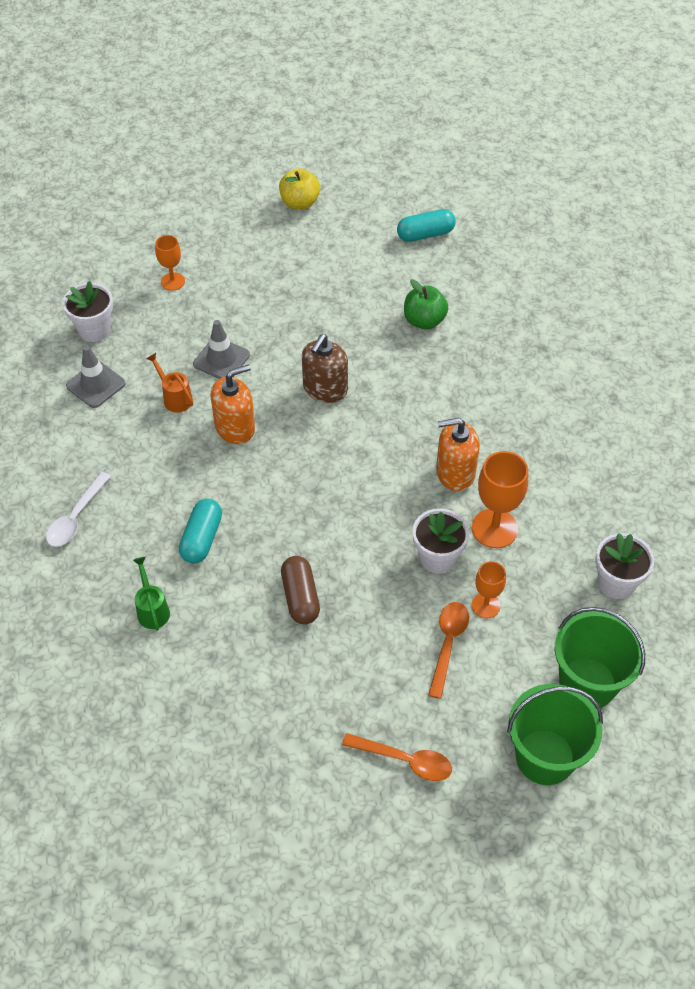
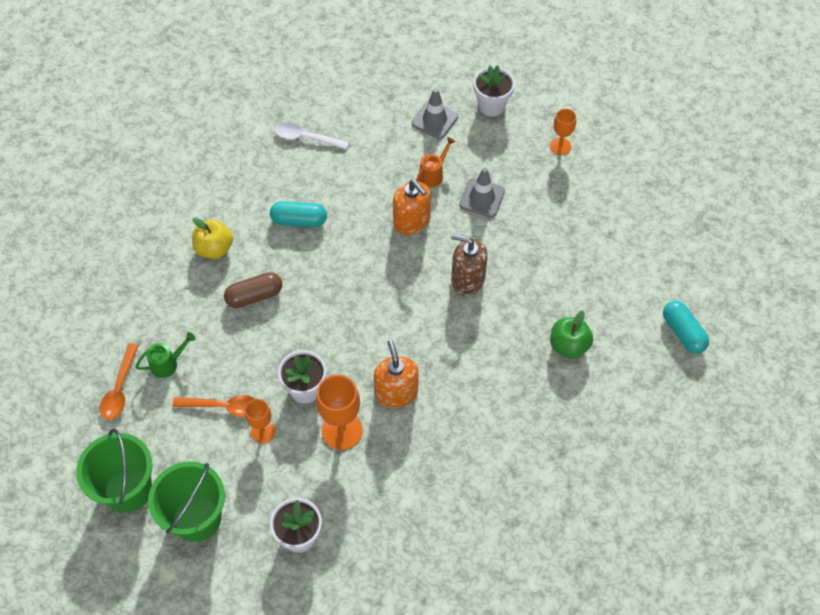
camera: 80 degrees right, 5 degrees up
(152, 609) = (232, 202): green watering can -> green watering can (168, 364)
(300, 203) = (689, 222): yellow apple -> yellow apple (214, 248)

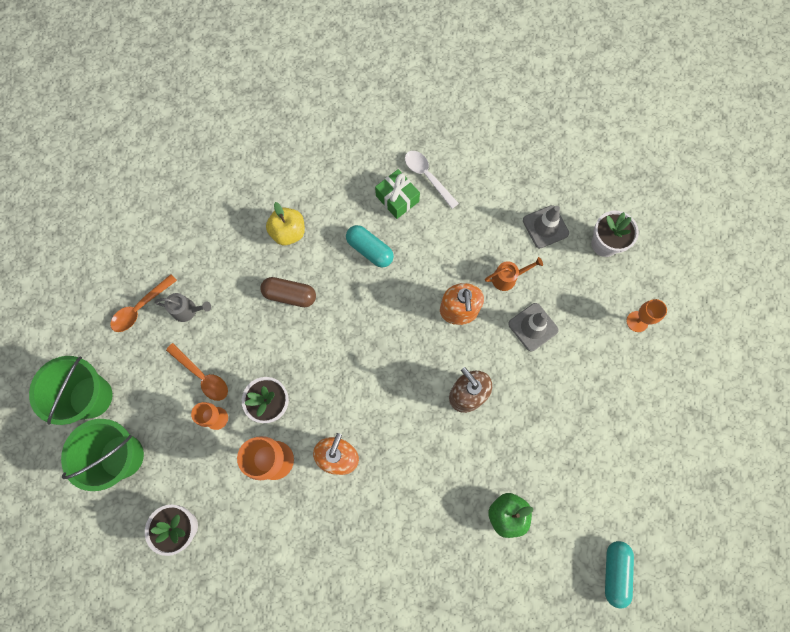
camera: 35 degrees right, 15 degrees up
(168, 364) = (188, 310): green watering can -> grey watering can
(292, 168) = (397, 198): none -> green gift

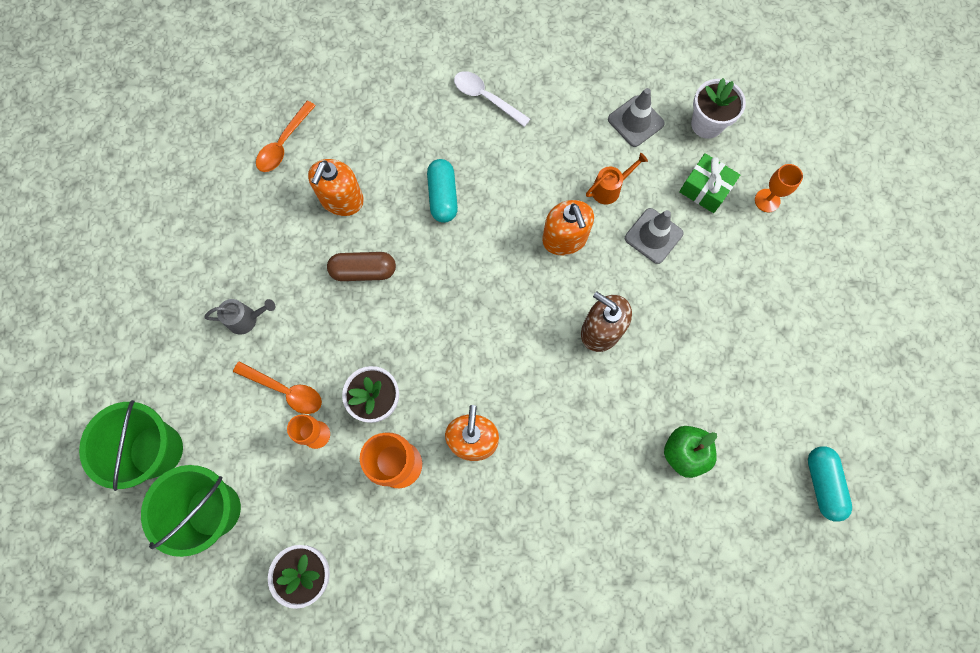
camera: 15 degrees left, 0 degrees up
(140, 308) = (188, 330): orange spoon -> orange spoon (283, 144)
(288, 232) = (342, 200): yellow apple -> orange soap dispenser
(370, 250) = (443, 196): turquoise capsule -> turquoise capsule turned 60 degrees clockwise
(397, 198) = (458, 131): green gift -> green gift (705, 189)

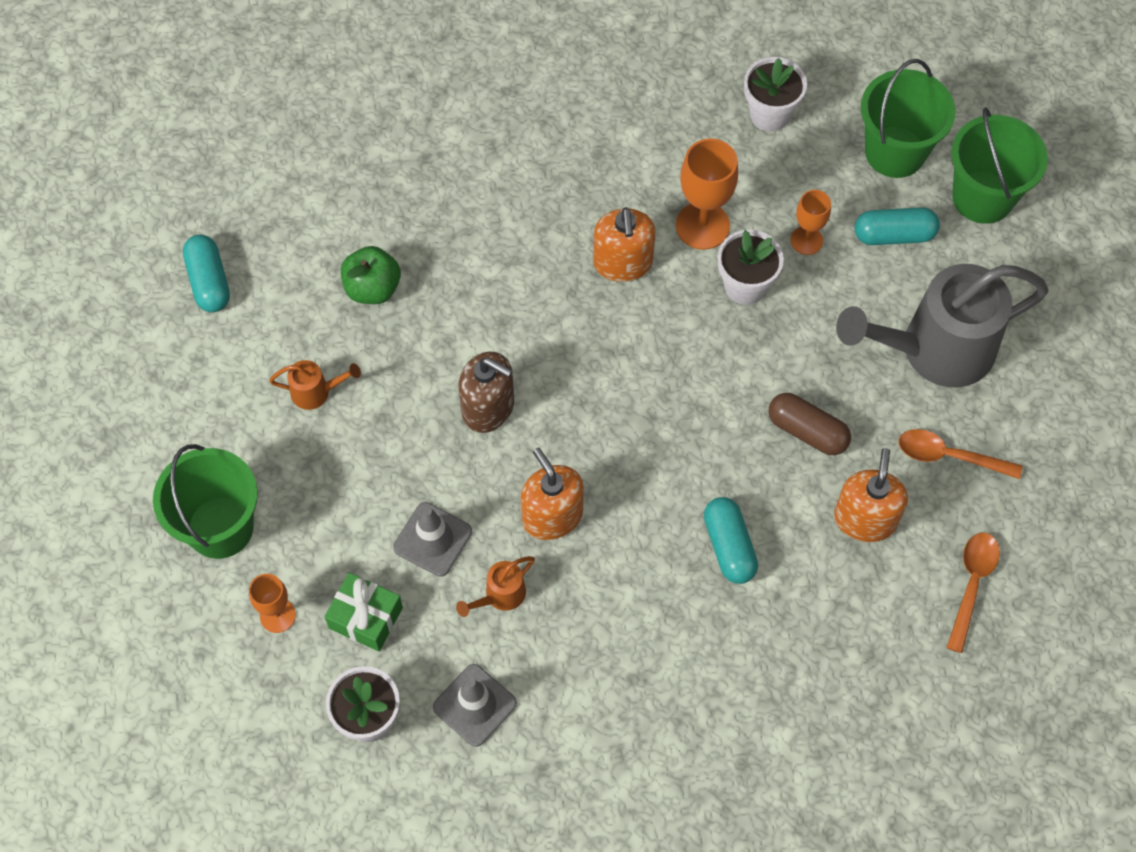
camera: 170 degrees right, 10 degrees down
(243, 427) = (894, 235): none -> turquoise capsule
(247, 319) = (934, 350): grey watering can -> grey watering can, size x2.46
(285, 390) = (858, 280): orange spoon -> orange spoon (949, 456)
(363, 271) = (807, 431): brown capsule -> brown capsule turned 45 degrees clockwise
(486, 98) = (702, 705): white spoon -> none
(734, 366) = (316, 392): none -> orange watering can
(809, 270) = (220, 527): none -> green bucket

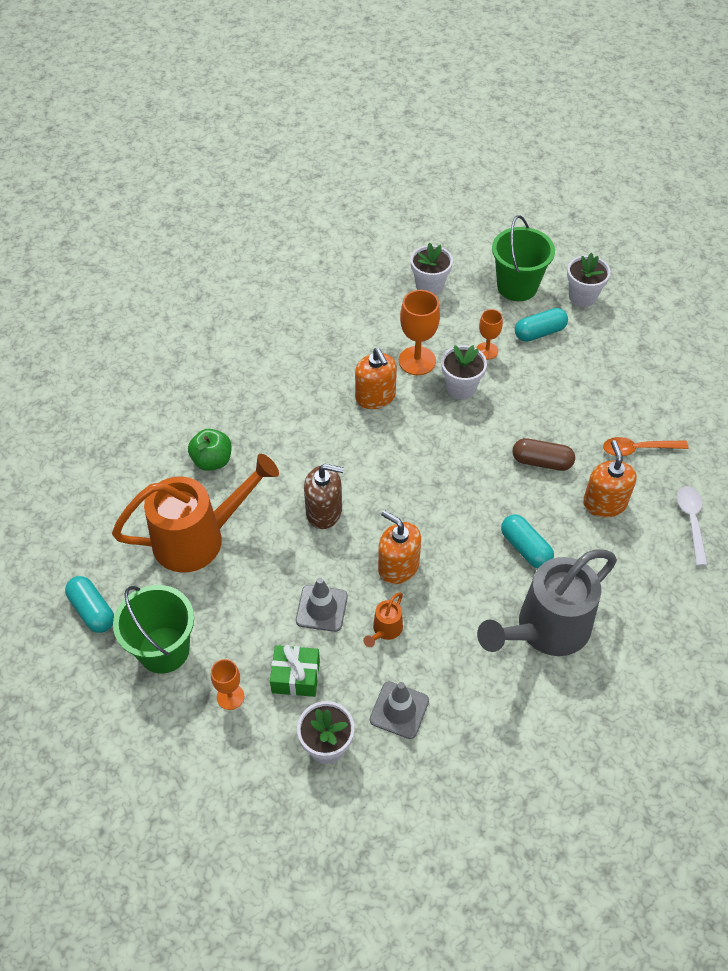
camera: 20 degrees left, 10 degrees down
(209, 281) = (93, 490): turquoise capsule -> turquoise capsule (92, 610)
(316, 392) = (199, 538): orange watering can -> orange watering can, size x2.46
(934, 350) = (597, 390): grey watering can -> grey watering can (545, 630)
(971, 584) = (691, 521): orange spoon -> white spoon
(982, 197) = (582, 297): green bucket -> white flower pot

